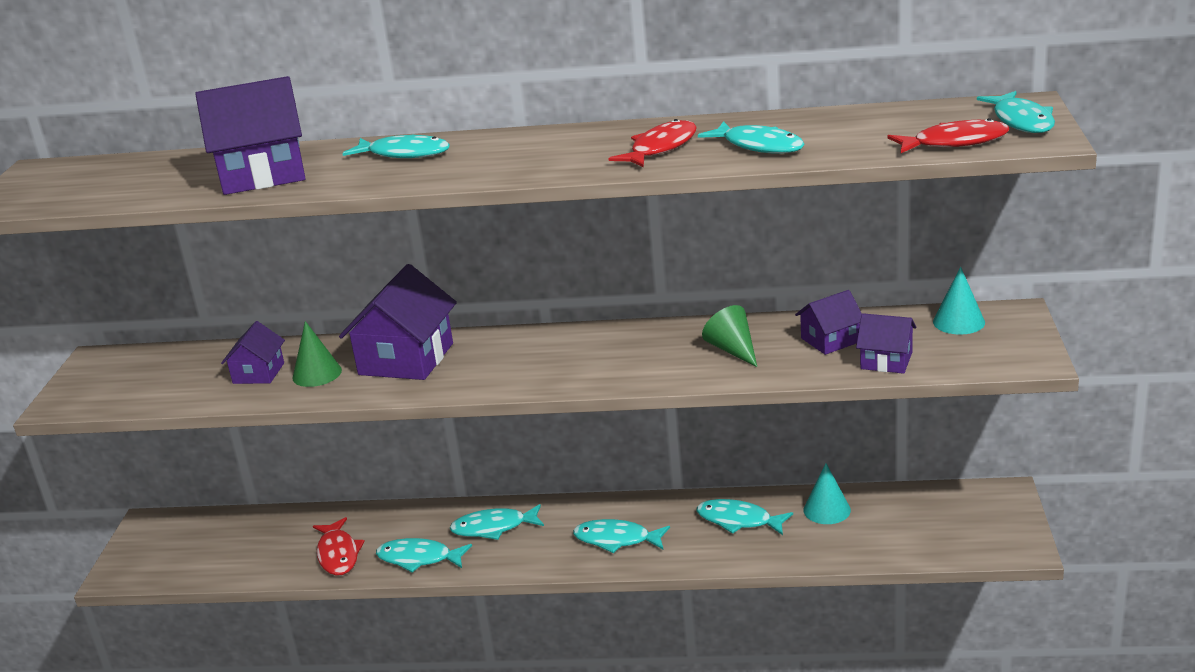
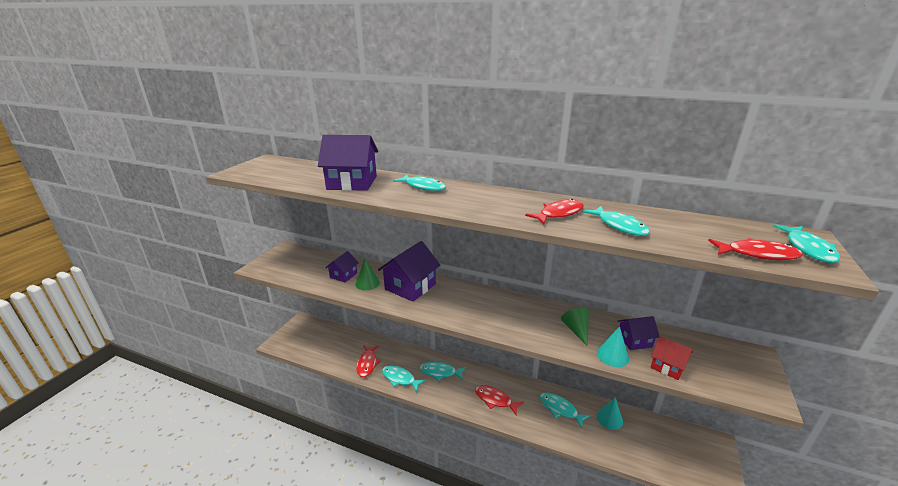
camera: 15 degrees right, 0 degrees up
(616, 539) = (495, 400): turquoise fish -> red fish
(886, 360) = (667, 366): purple house -> red house
(958, 322) = (718, 350): turquoise cone -> turquoise cone (612, 356)

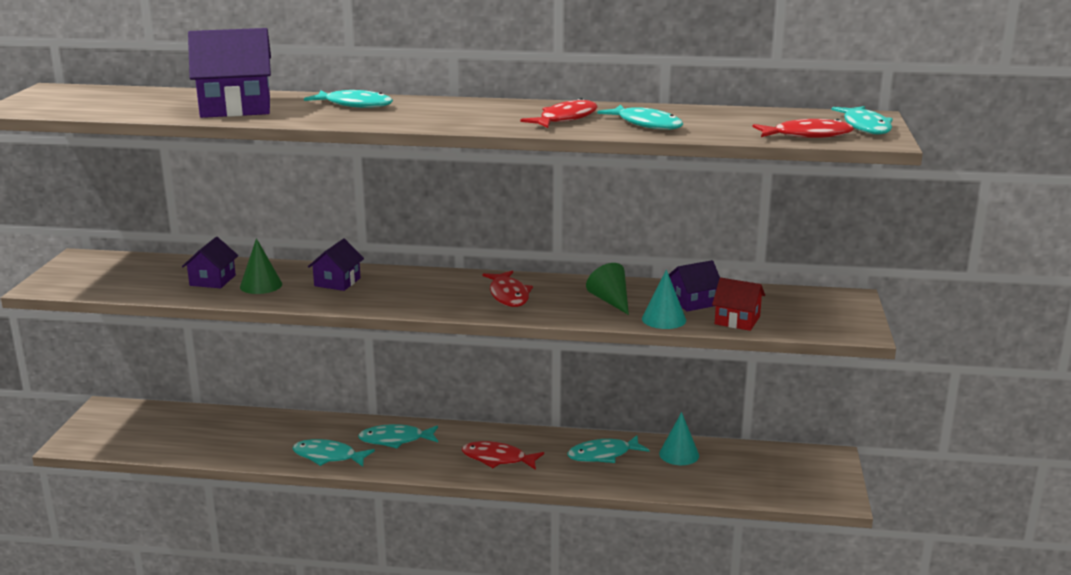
camera: 15 degrees left, 5 degrees down
(367, 364) = (260, 447): red fish -> red fish (508, 295)
(410, 286) = (337, 282): purple house -> purple house, size x0.55
(560, 409) = (603, 455): turquoise fish -> turquoise fish turned 45 degrees counterclockwise

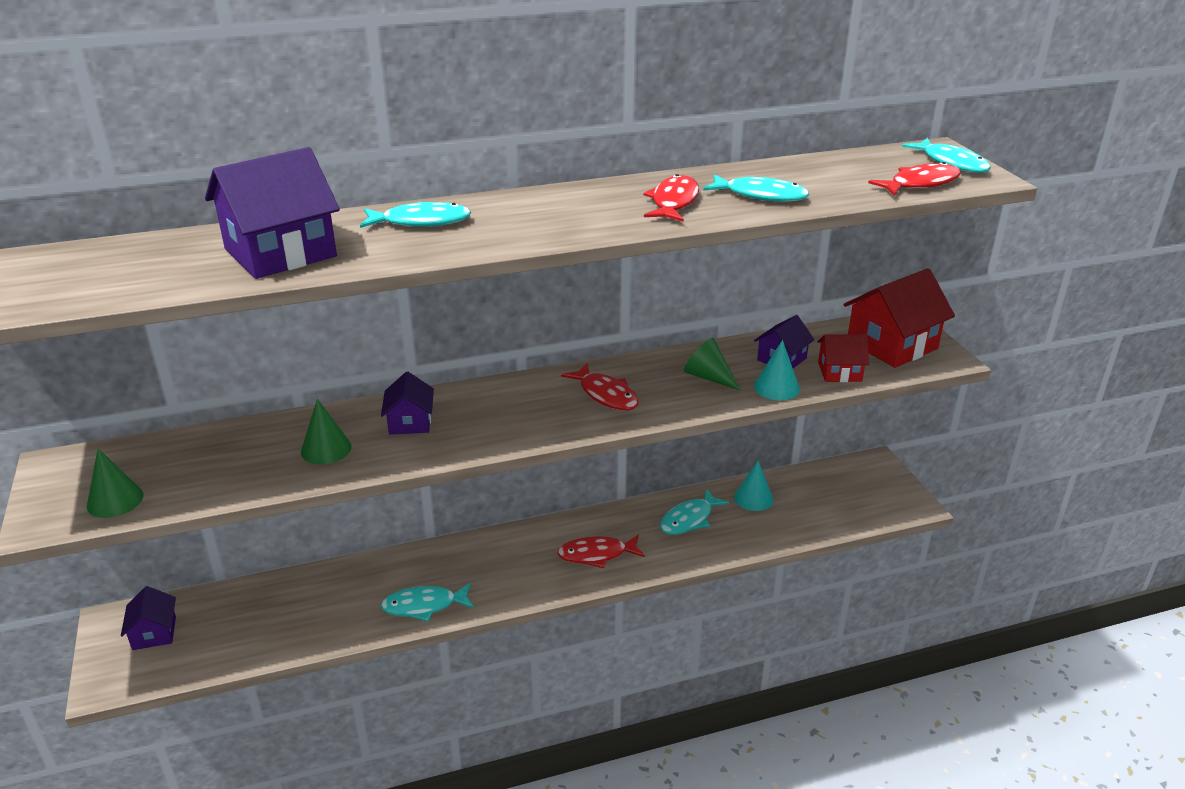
camera: 25 degrees left, 10 degrees up
(97, 284) = (115, 500): none -> green cone
(212, 280) = (260, 456): purple house -> purple house (154, 633)
(395, 440) = (479, 563): turquoise fish -> none
(814, 312) = (892, 345): none -> red house

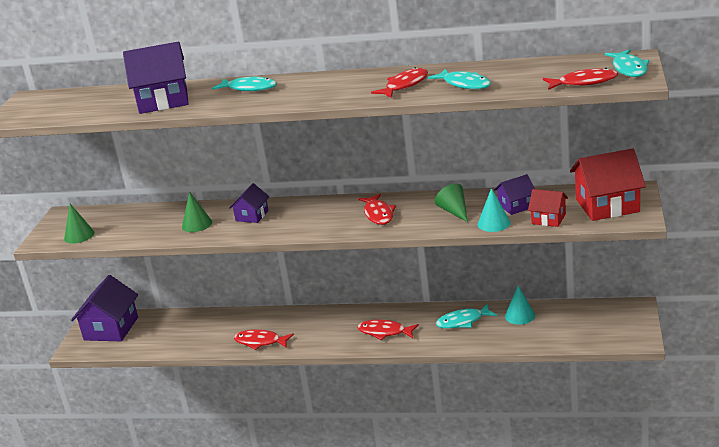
camera: 30 degrees right, 5 degrees down
(154, 633) = (111, 329): purple house -> purple house, size x1.81
(424, 606) = (260, 342): turquoise fish -> red fish

